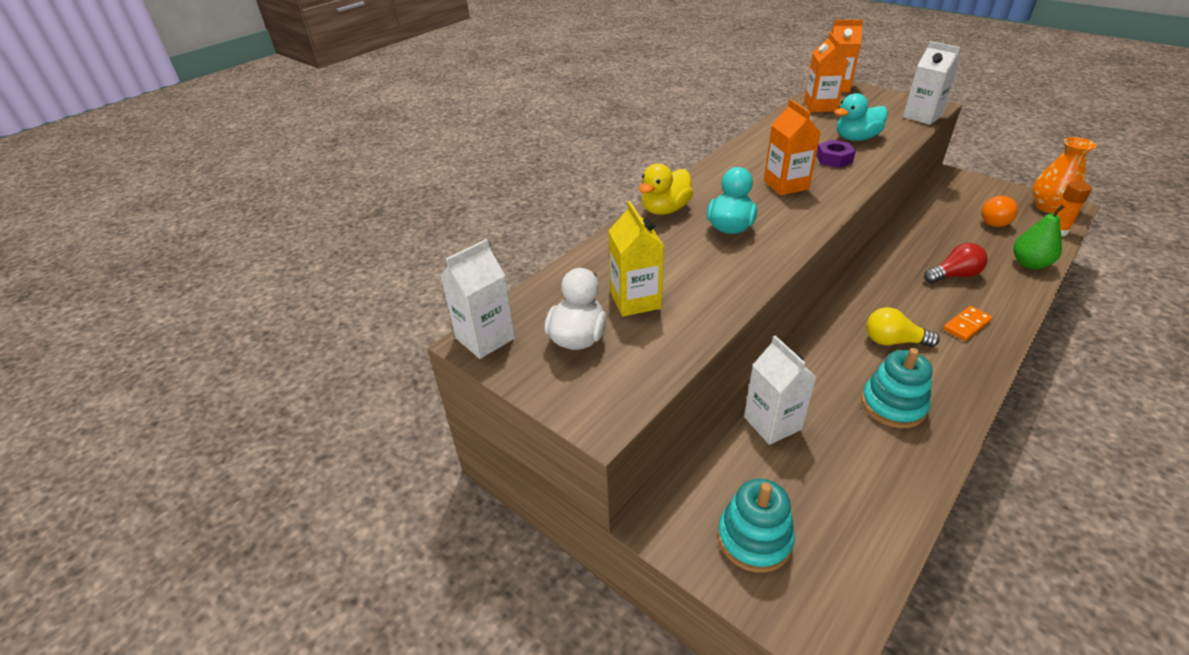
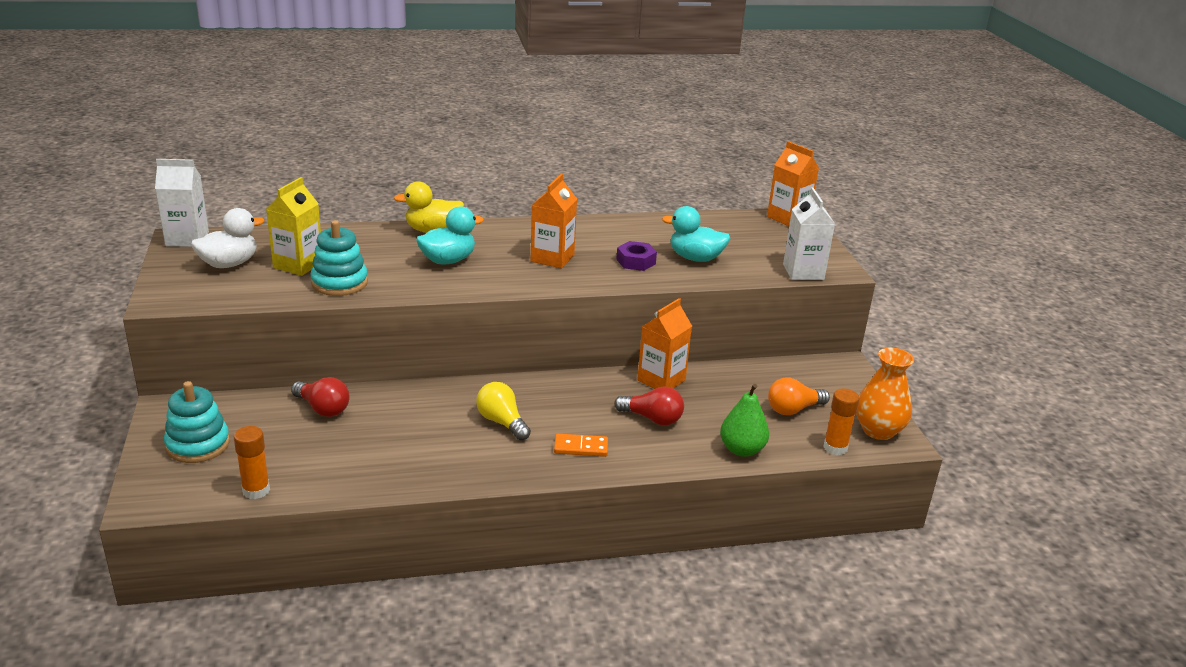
camera: 35 degrees right, 10 degrees down
(772, 423) = (323, 408): white carton -> red light bulb
(820, 106) = (731, 225): orange carton -> orange carton (661, 380)
(878, 541) = (256, 490): none -> orange glue stick
(893, 405) = (416, 448): turquoise stacking toy -> turquoise stacking toy (339, 283)

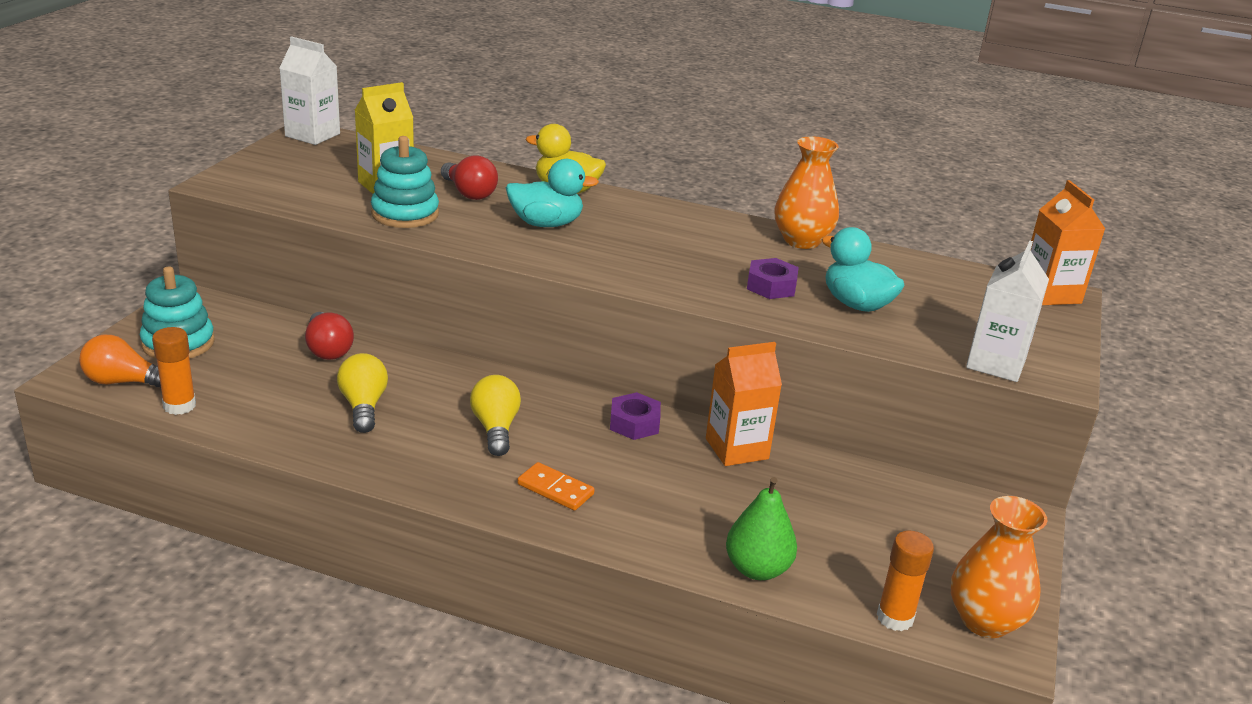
camera: 30 degrees right, 0 degrees up
(229, 264) = (322, 167): white duck -> none
(395, 440) = (363, 406): none -> yellow light bulb
(552, 258) = (670, 254): orange carton -> none
(585, 386) = (634, 423): none -> purple nut
(621, 224) = (801, 241): none -> orange vase
(652, 418) = (678, 489): red light bulb -> red light bulb (469, 193)
(793, 409) = (882, 547): orange light bulb -> orange light bulb (123, 382)

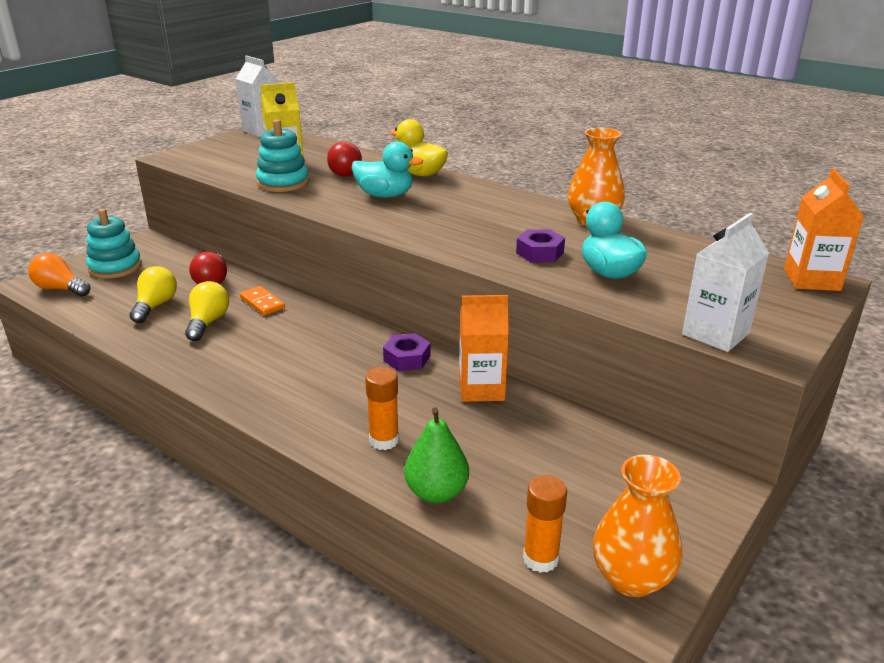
camera: 20 degrees right, 0 degrees up
(179, 406) = (83, 308): orange glue stick -> orange glue stick (384, 440)
(495, 428) = (294, 349): yellow light bulb -> yellow light bulb (155, 306)
(555, 489) = (308, 401): orange domino -> orange domino (262, 303)

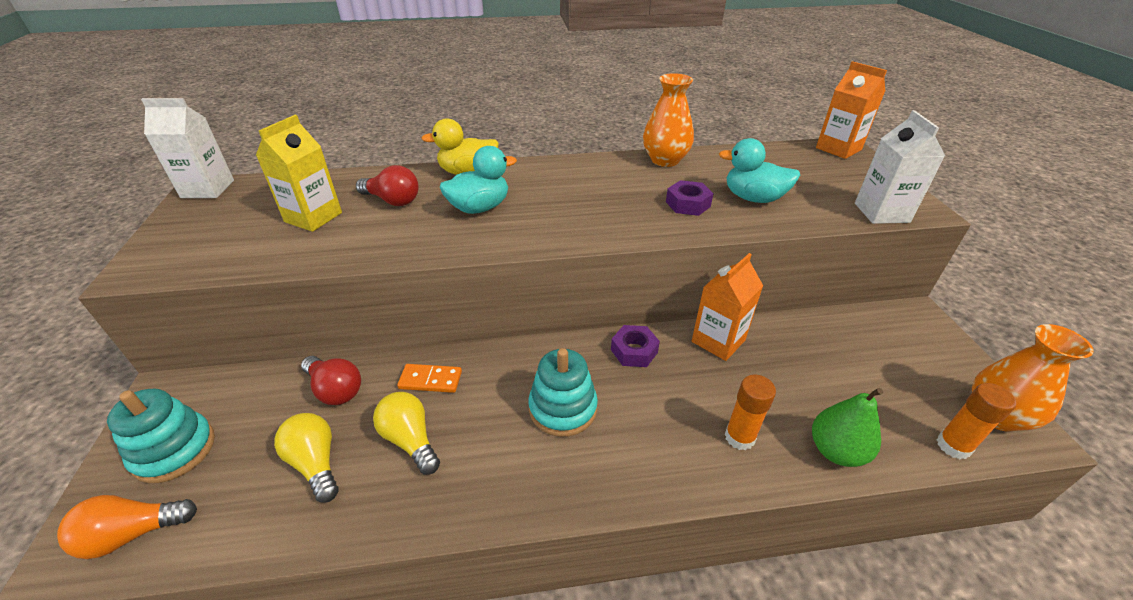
camera: 45 degrees left, 10 degrees up
(283, 183) = (352, 240): turquoise stacking toy -> turquoise stacking toy (563, 408)

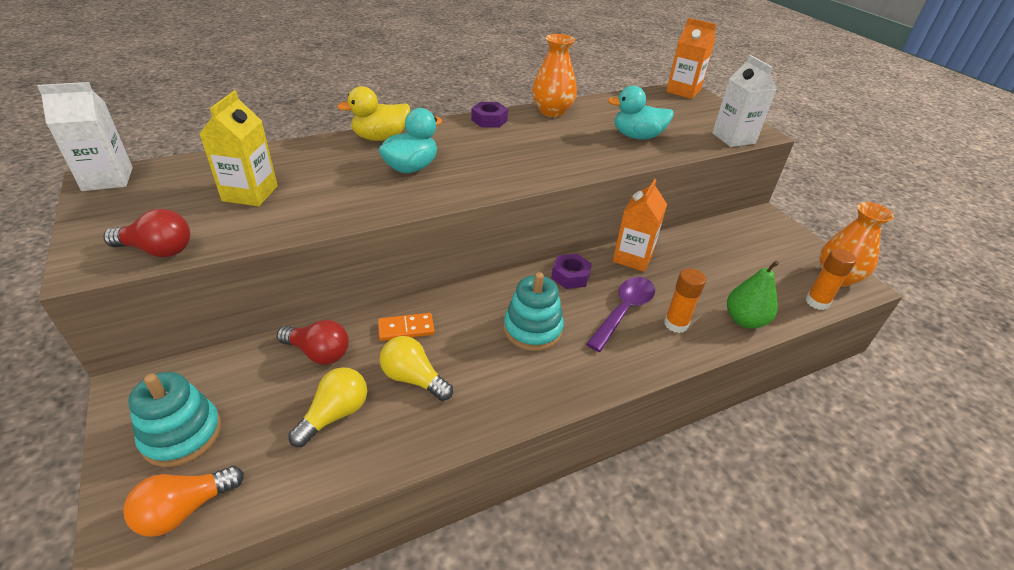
camera: 20 degrees left, 0 degrees up
(316, 463) = (335, 414): yellow light bulb -> yellow light bulb turned 90 degrees clockwise
(393, 201) = (322, 170): red light bulb -> red light bulb (158, 250)
(680, 406) = (624, 311): none -> purple spoon
(688, 204) = (588, 146): purple nut -> purple nut (489, 120)

